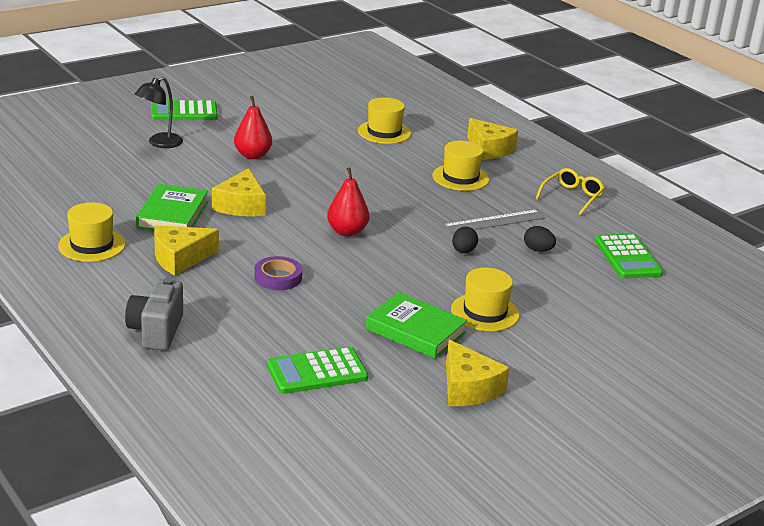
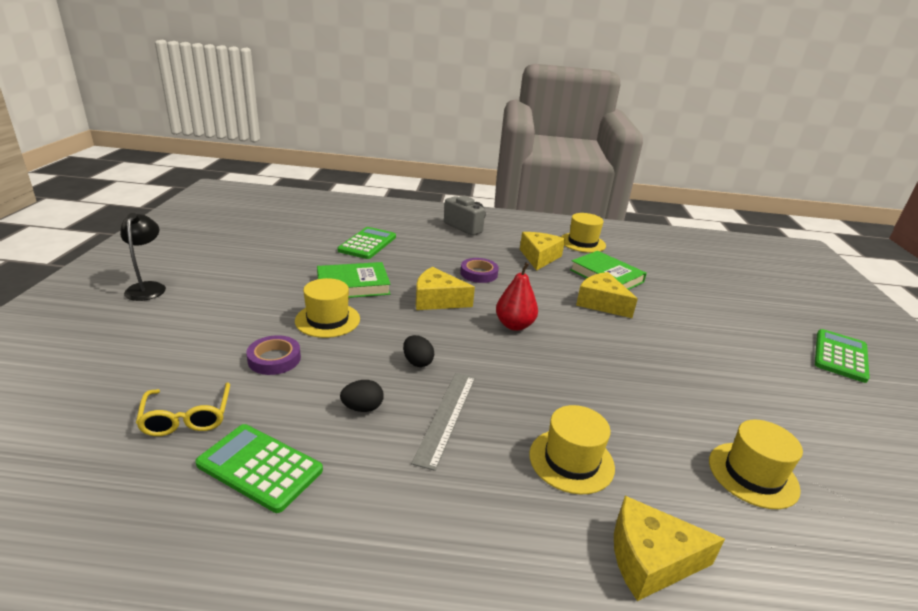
camera: 130 degrees right, 0 degrees up
(159, 143) = (753, 316): black lamp -> black lamp (148, 287)
(252, 155) = (707, 348): red pear -> none
(468, 388) = (276, 271): yellow cheese -> yellow cheese (437, 300)
(562, 306) = (274, 359): none -> purple tape
(572, 197) = (432, 539): yellow glasses -> yellow glasses (187, 417)

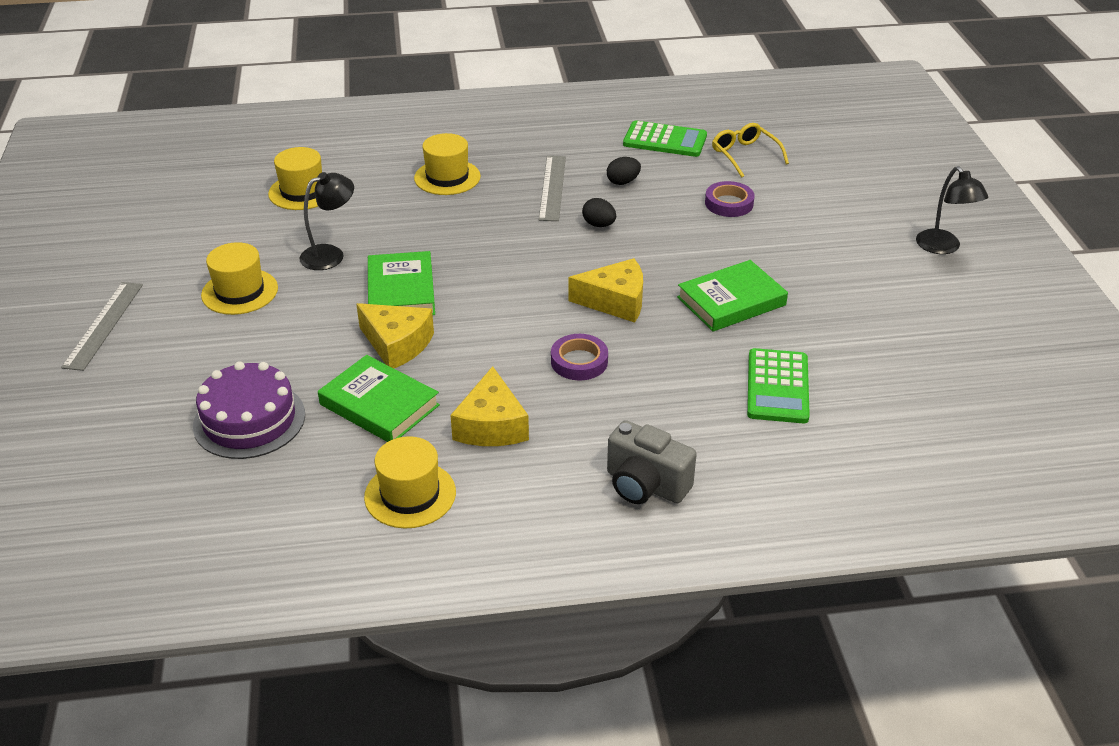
camera: 170 degrees right, 10 degrees up
(327, 320) = (718, 249): yellow hat -> yellow hat (240, 292)
(514, 325) = (511, 285): red pear -> none
(605, 337) = (401, 291): none -> green book
(650, 560) = (400, 140): yellow cheese -> none
(680, 382) = (330, 254): none -> black lamp
(684, 283) = (249, 420): none -> purple cake
(840, 356) = (103, 325): green calculator -> grey ruler

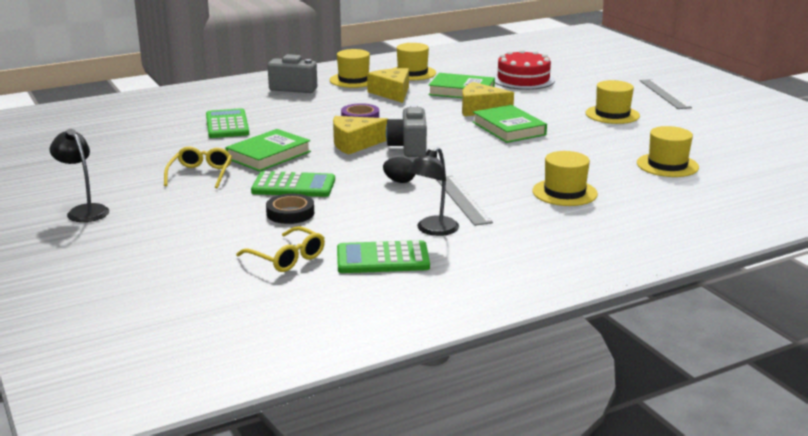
camera: 160 degrees right, 15 degrees down
(249, 420) = (523, 79): purple cake -> red cake
(330, 254) = (584, 137): black lamp -> black lamp (432, 230)
(529, 492) = (353, 80): none -> yellow hat
(553, 279) = (408, 147): none -> grey camera
(623, 182) = (401, 214): black egg -> none
(715, 240) = (293, 186): none -> green calculator
(729, 203) = (290, 213): purple tape -> black tape
(818, 281) = (200, 174): none -> yellow glasses

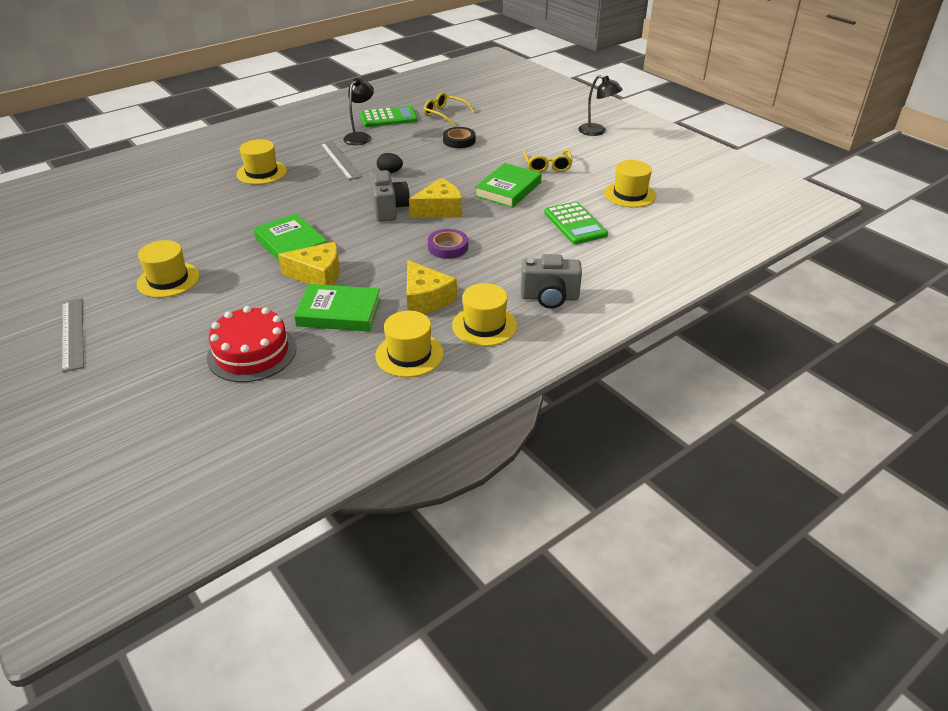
camera: 170 degrees right, 15 degrees up
(293, 186) = (469, 161): green calculator -> none
(667, 165) = (160, 208): yellow hat -> yellow hat (630, 194)

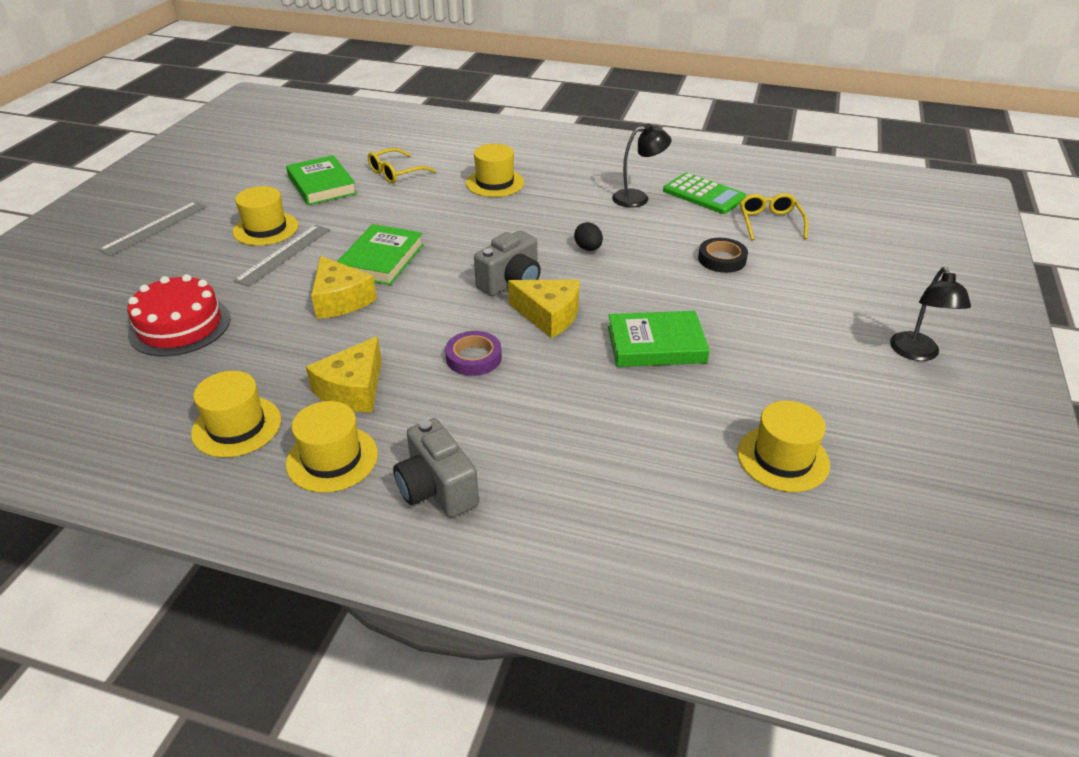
camera: 55 degrees right, 0 degrees up
(339, 312) = (282, 344): green book -> green book (322, 185)
(340, 160) = (573, 210): grey ruler -> grey ruler (283, 254)
(547, 166) = (758, 350): yellow glasses -> yellow glasses (396, 173)
(575, 224) = (638, 437): green calculator -> none

